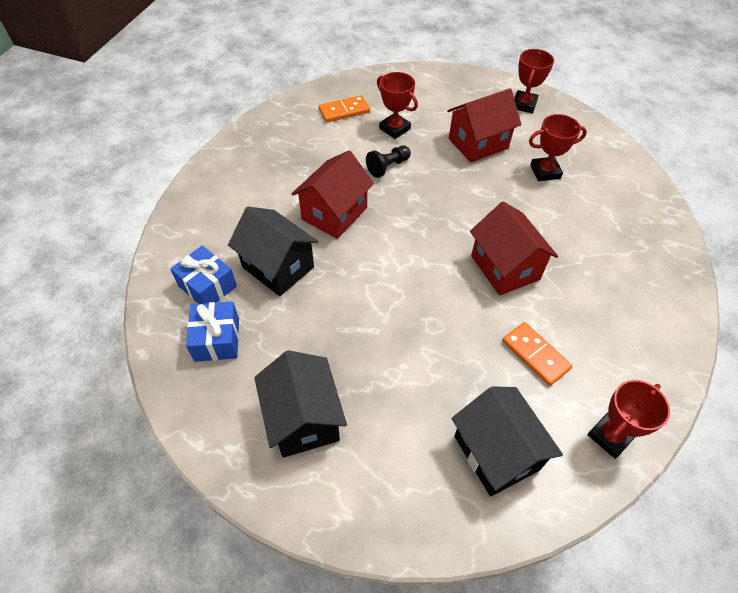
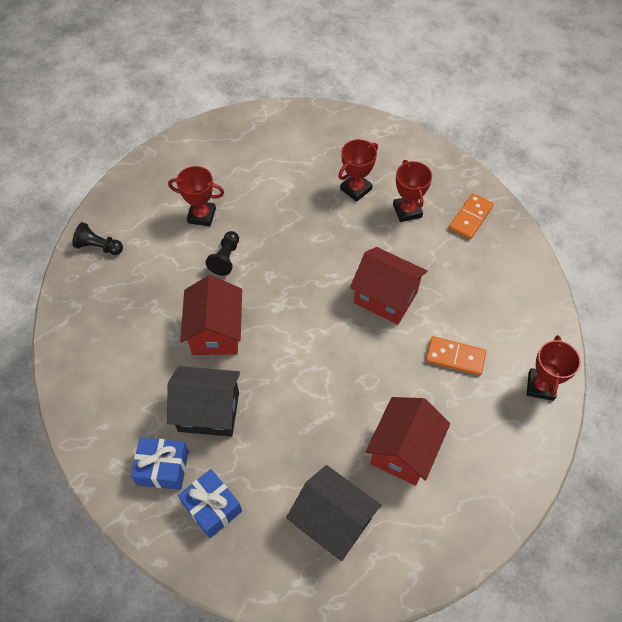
camera: 35 degrees left, 5 degrees up
(299, 112) = (99, 247): none -> black pawn
(344, 111) = (141, 222): orange domino -> orange domino (470, 218)
(478, 143) = (284, 191): red house -> red house (403, 450)
(496, 452) = (480, 450): black house -> none
(524, 105) = (294, 129): red trophy -> red trophy (407, 211)

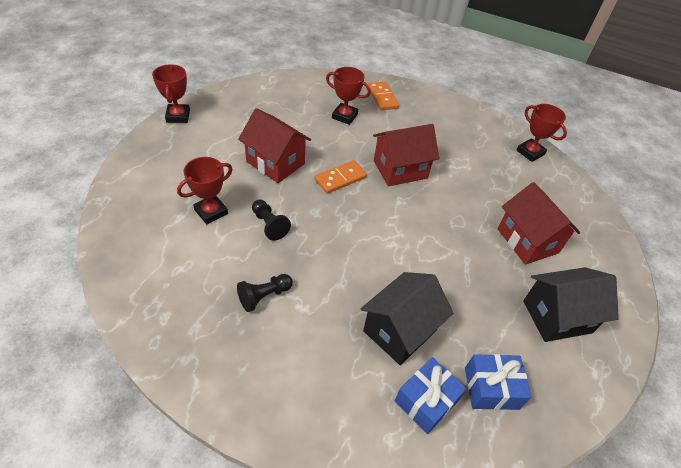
camera: 55 degrees left, 10 degrees down
(99, 247) = (149, 298): black pawn -> black pawn (264, 296)
(216, 332) = (330, 276): red house -> red house (275, 163)
(356, 189) = (297, 124): red trophy -> red trophy (178, 116)
(455, 357) = (477, 171): orange domino -> orange domino (340, 178)

